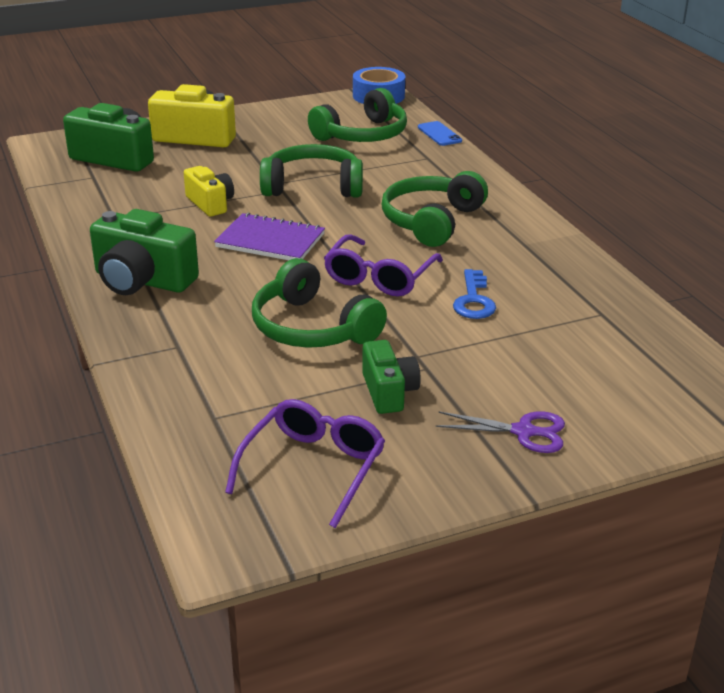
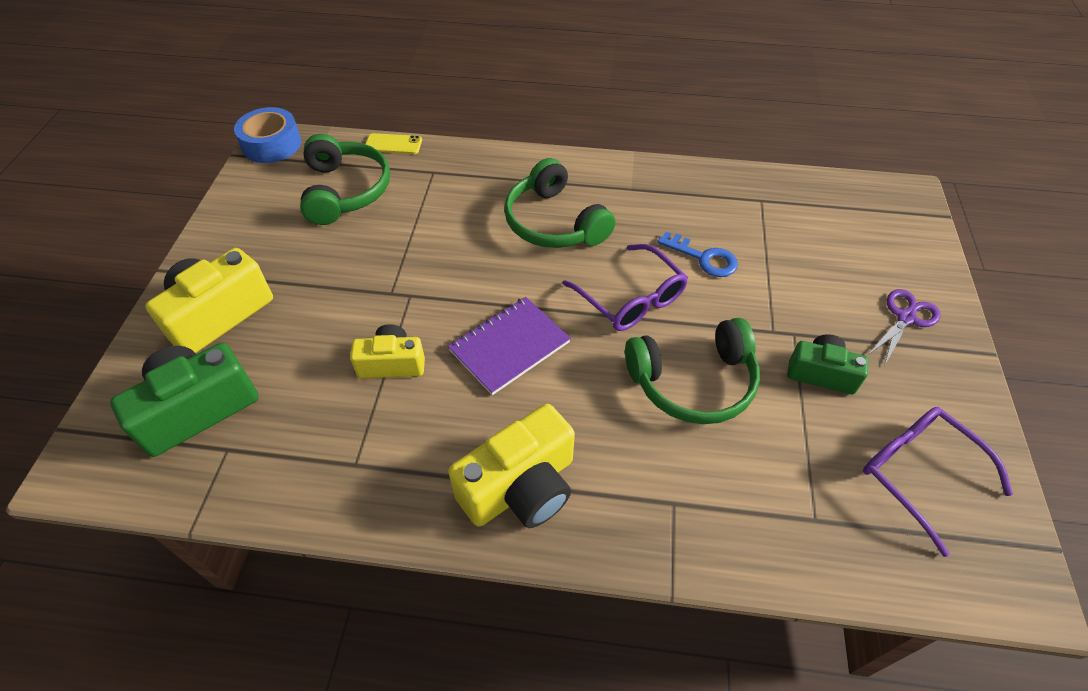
camera: 60 degrees left, 20 degrees up
(142, 280) = (520, 487): green camera -> yellow camera
(313, 186) = (422, 269): green headphones -> none
(439, 134) = (393, 144): blue phone -> yellow phone

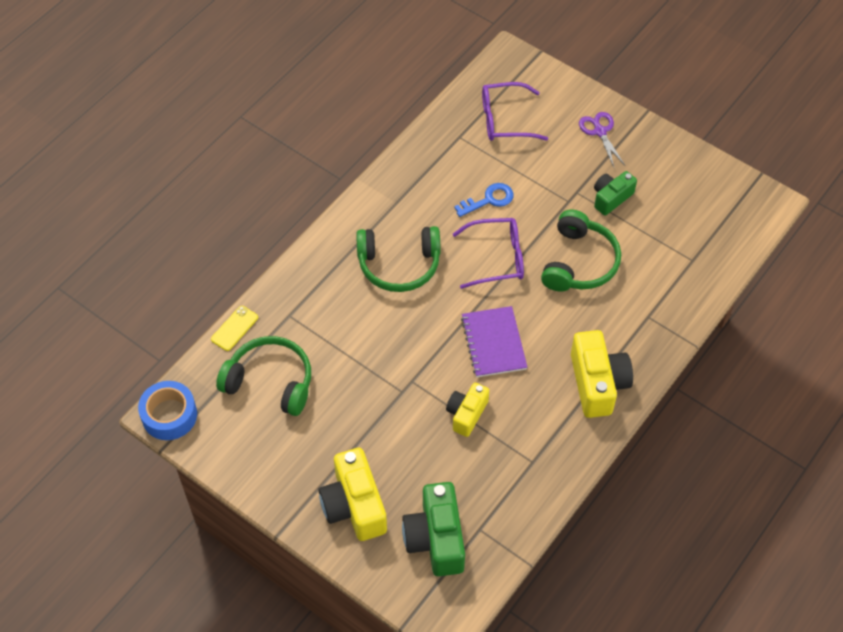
camera: 60 degrees left, 5 degrees up
(917, 472) = (693, 199): purple glasses -> purple glasses (504, 120)

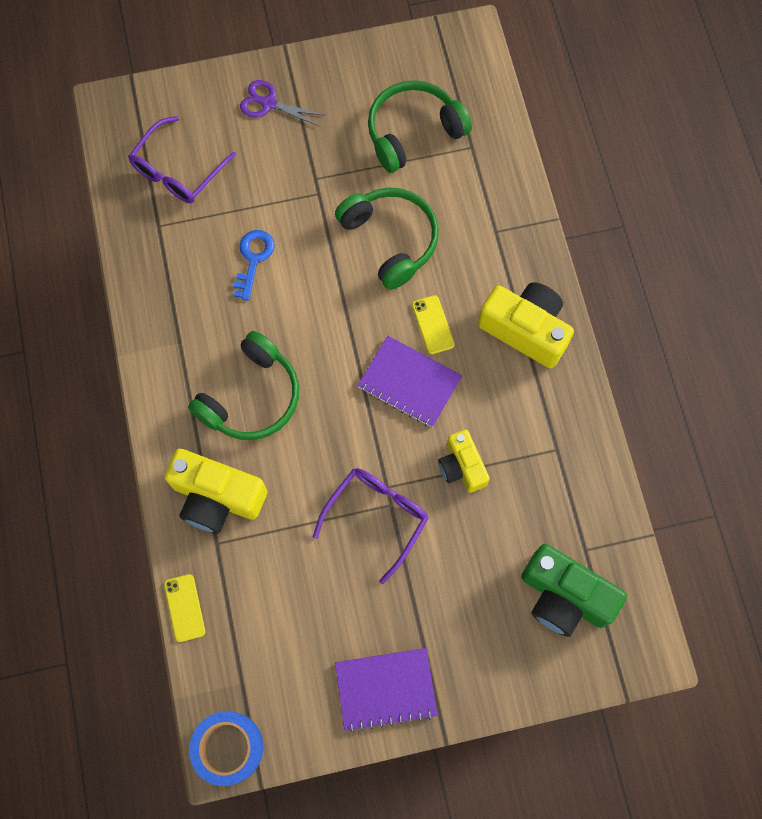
camera: 50 degrees left, 15 degrees up
(270, 381) = (275, 619): green headphones -> green headphones (413, 132)
(280, 476) = (385, 689): none -> purple notebook
(354, 505) = (472, 643): yellow camera -> yellow camera (217, 497)
(498, 258) = (323, 304): purple glasses -> purple glasses (377, 516)
(546, 328) = (433, 325): none -> yellow phone
(611, 198) = (348, 156): green camera -> none

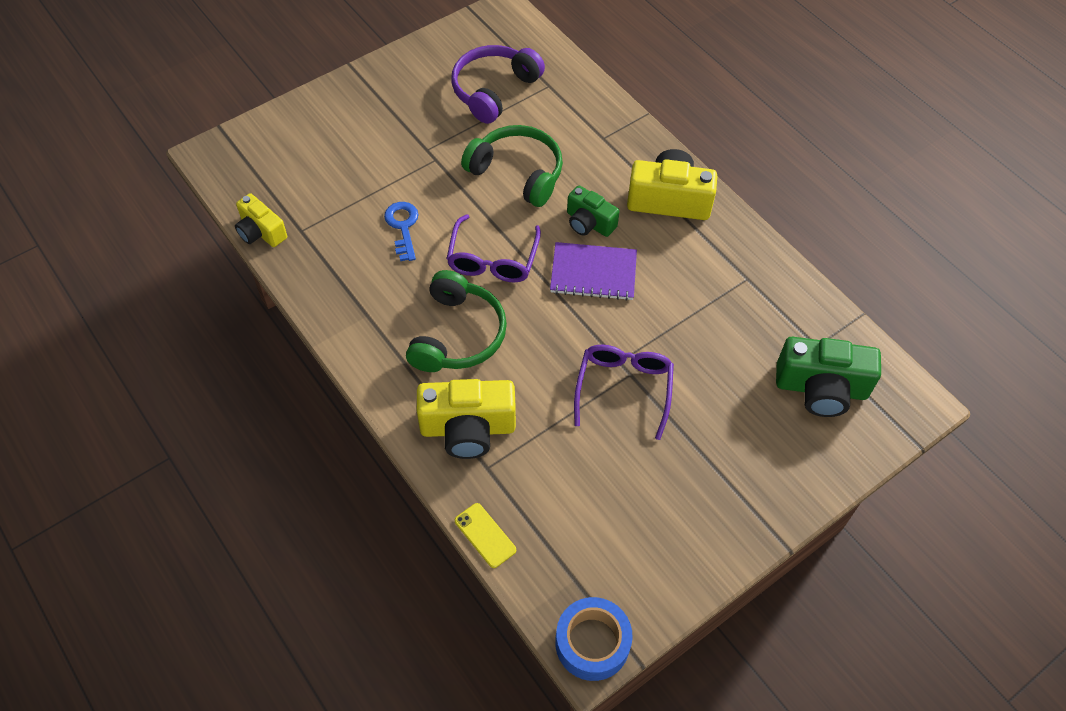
camera: 25 degrees left, 15 degrees down
(177, 172) = (298, 184): purple glasses -> purple glasses (492, 260)
(268, 103) = (356, 108): purple scissors -> none
(385, 689) = (711, 527): purple notebook -> none
(413, 132) = (493, 90): green headphones -> purple headphones
(433, 325) = (589, 223): yellow phone -> green camera
(462, 466) = (675, 321): yellow camera -> yellow camera (261, 232)

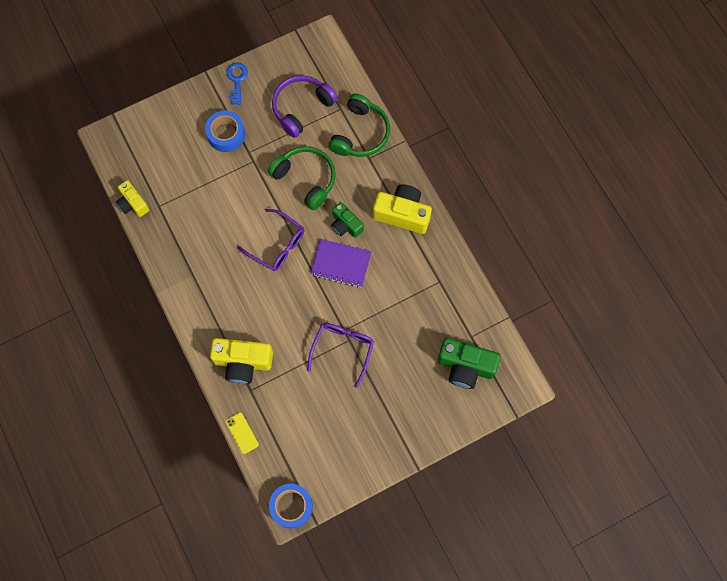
camera: 10 degrees right, 15 degrees up
(390, 132) = (226, 134): none -> blue tape
(403, 227) = (224, 212): blue key -> blue key (237, 80)
(458, 335) = (247, 297): green headphones -> green headphones (360, 133)
(492, 260) = (278, 245): purple glasses -> purple glasses turned 75 degrees counterclockwise

